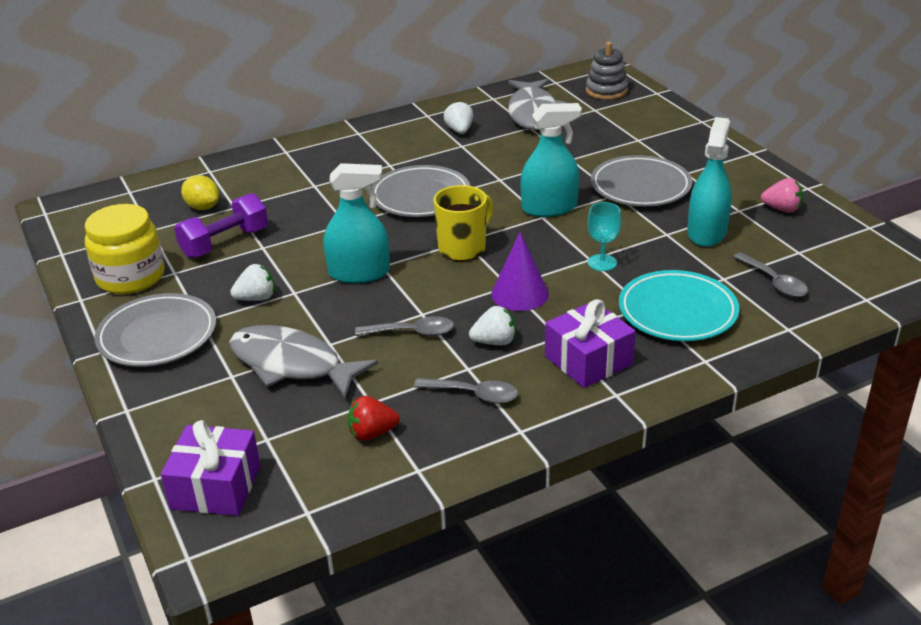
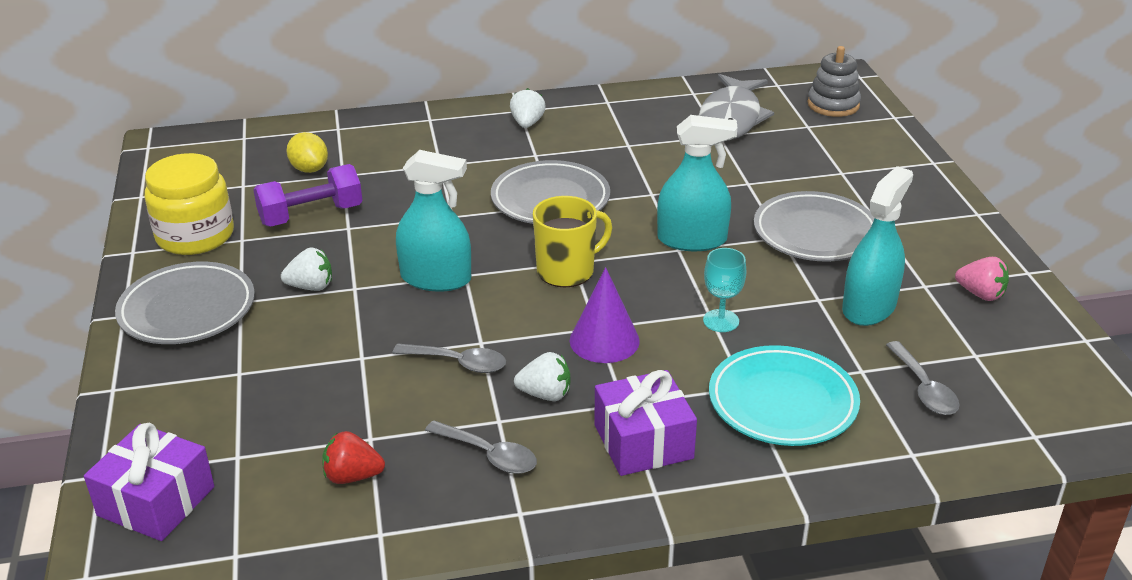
camera: 15 degrees right, 0 degrees up
(291, 365) = (308, 374): grey fish -> none
(459, 131) = (634, 126): white strawberry -> white strawberry (527, 123)

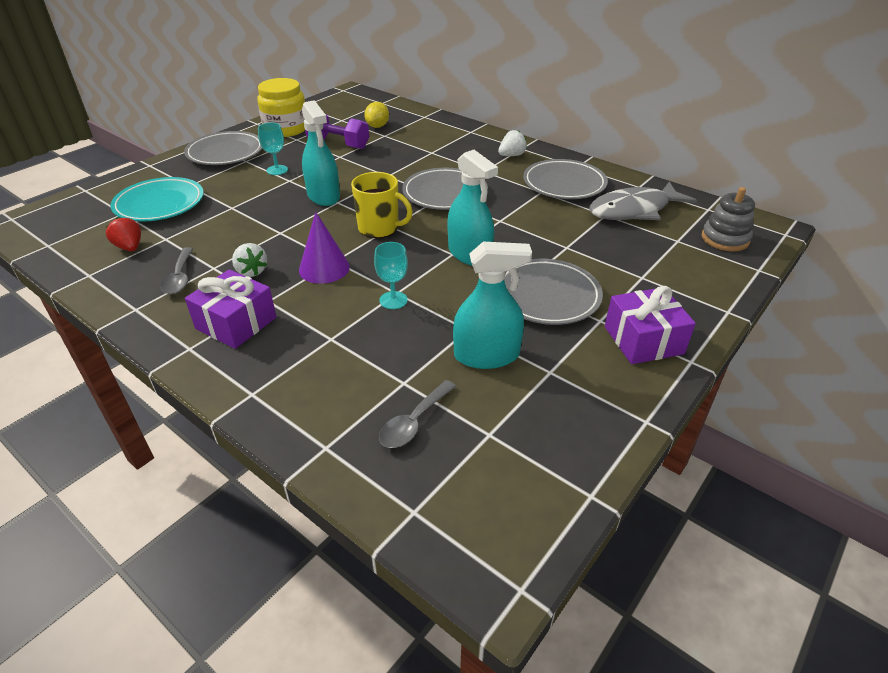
camera: 50 degrees right, 5 degrees up
(156, 501) = (75, 209): purple gift -> purple gift (643, 340)
(311, 287) = (277, 170): white strawberry -> turquoise goblet
(458, 363) = (254, 234): grey spoon -> none
(632, 126) = (564, 184): none -> grey plate
(782, 402) = (329, 361): turquoise plate -> turquoise plate (160, 204)
(980, 294) = (577, 405): pink strawberry -> none

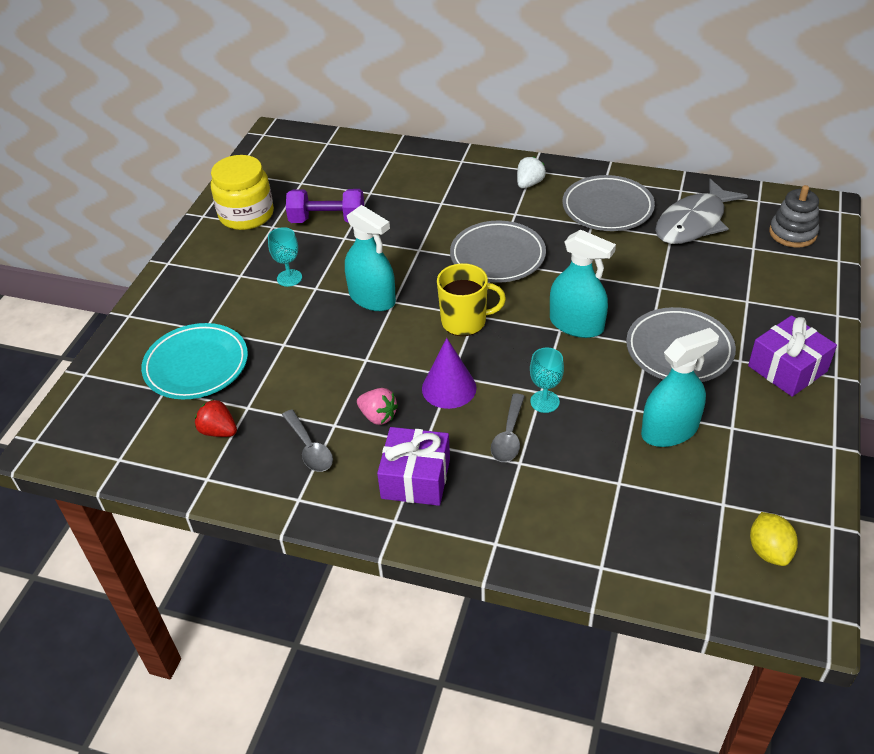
camera: 20 degrees left, 5 degrees up
(225, 153) = (205, 271): grey plate -> none
(251, 271) = (378, 416): white strawberry -> pink strawberry
(377, 126) = (351, 181): yellow lemon -> yellow lemon (769, 551)
(414, 422) = (656, 516): grey spoon -> grey spoon (509, 436)

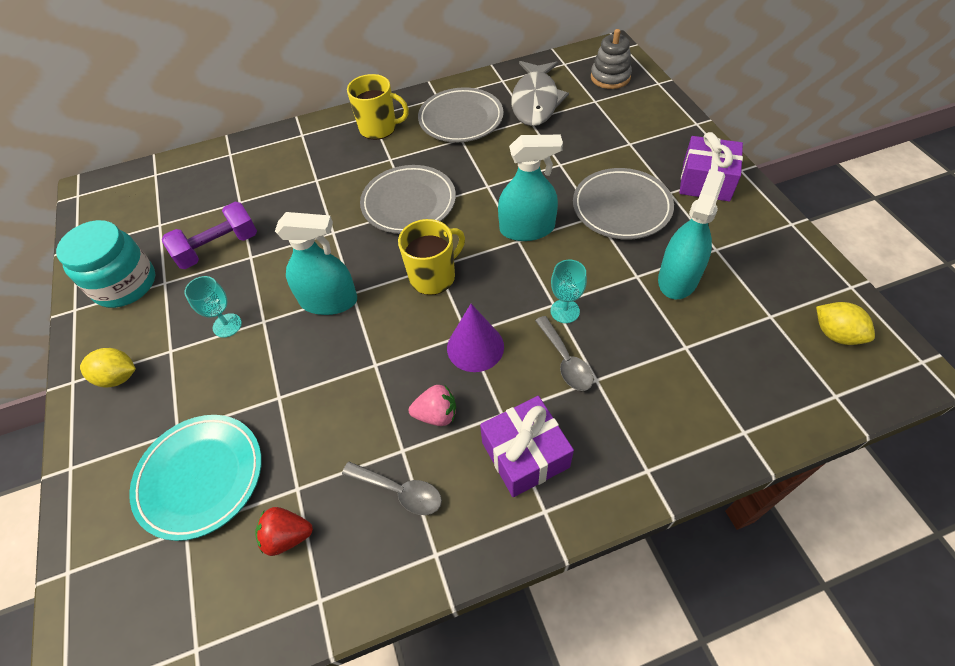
camera: 35 degrees left, 10 degrees up
(196, 275) = (118, 377): none -> yellow lemon
(246, 215) = (125, 284): yellow jar -> turquoise jar
(529, 184) = (379, 128): white strawberry -> yellow mug

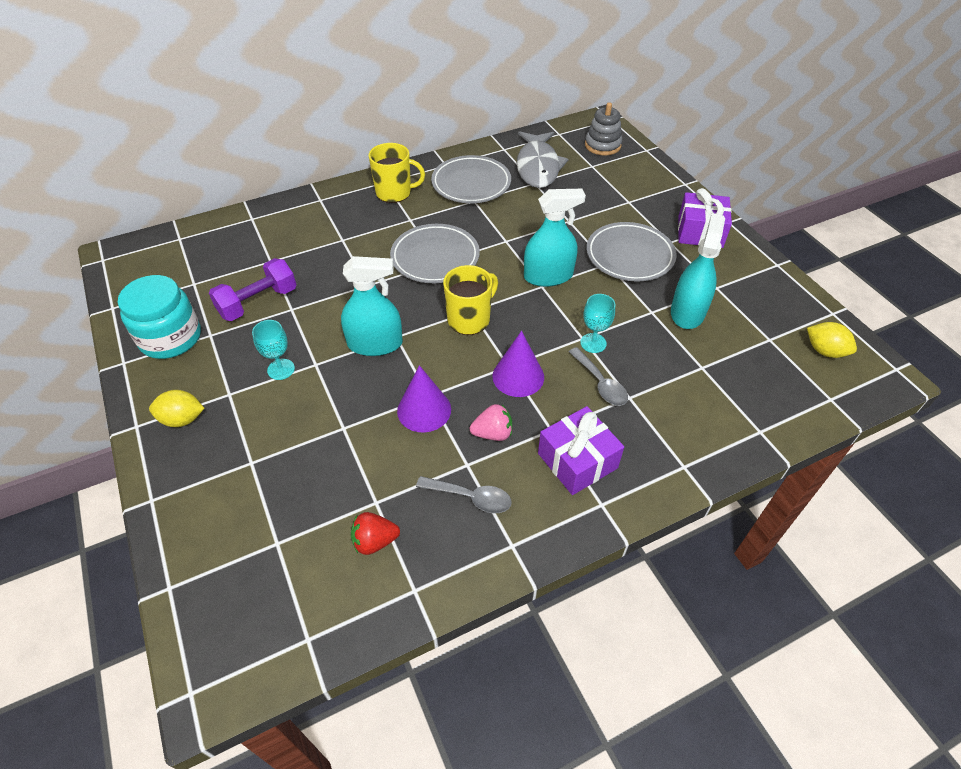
camera: 10 degrees left, 5 degrees down
(201, 477) = (282, 499): turquoise plate -> none
(367, 381) = (424, 410): none -> purple cone

